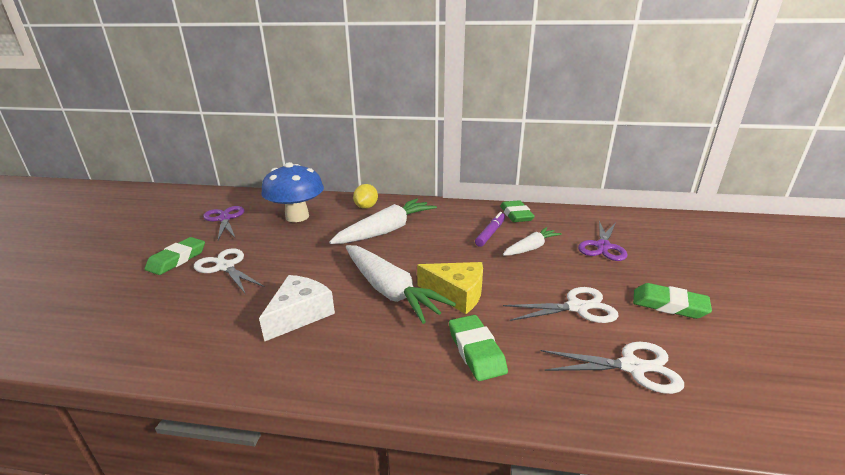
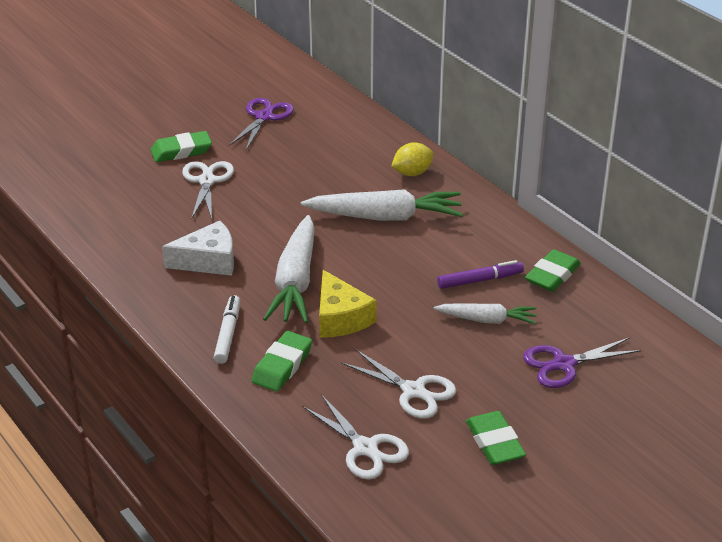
camera: 45 degrees right, 10 degrees up
(297, 217) = (329, 150): blue mushroom -> none
(397, 357) = (228, 334): none -> white marker

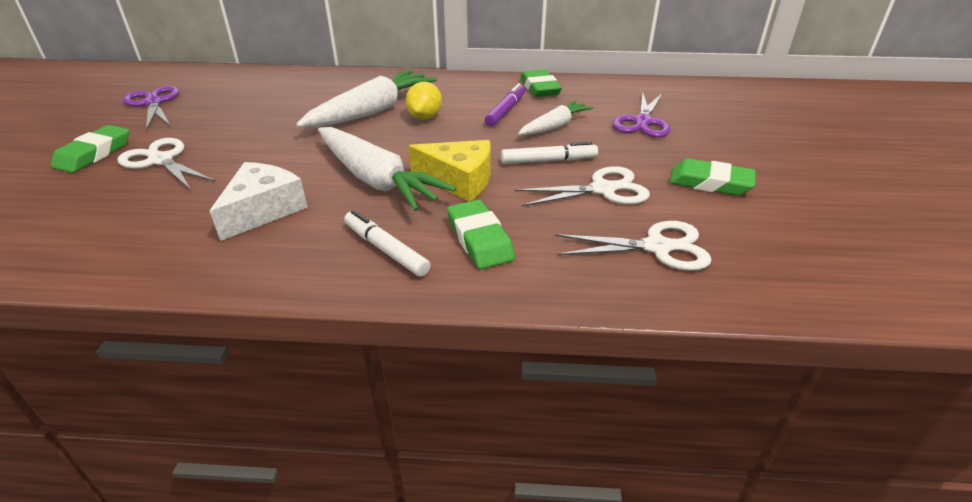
camera: 50 degrees left, 0 degrees up
(412, 173) = (345, 83): yellow lemon -> yellow lemon (425, 117)
(423, 344) = (548, 161): none -> white marker

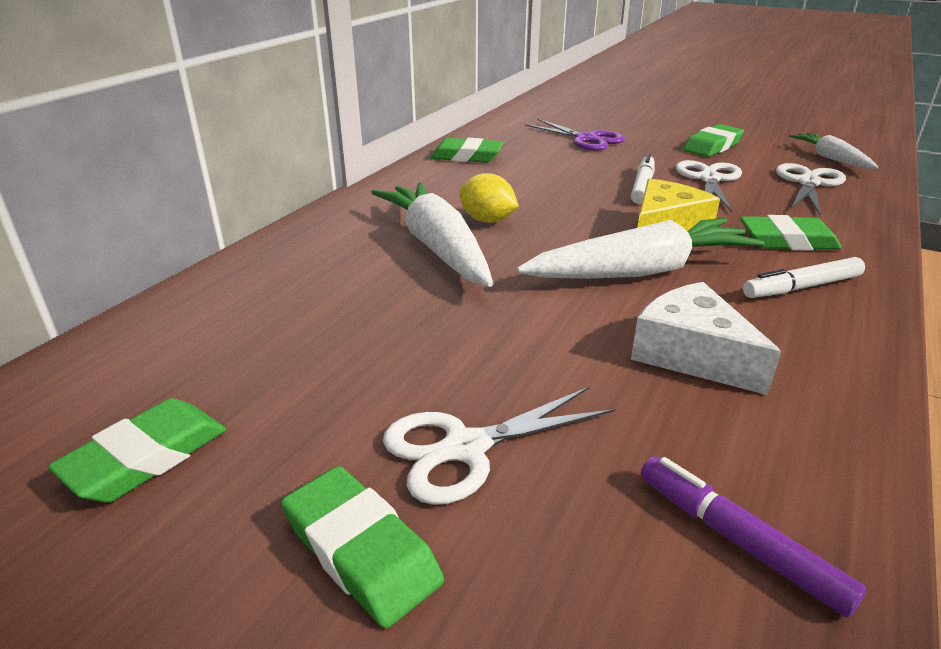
camera: 65 degrees left, 5 degrees down
(153, 103) = (146, 457): purple scissors -> green eraser
(506, 111) = (510, 180): purple marker -> purple marker (738, 540)
(554, 126) = (568, 169): white carrot -> white carrot (831, 158)

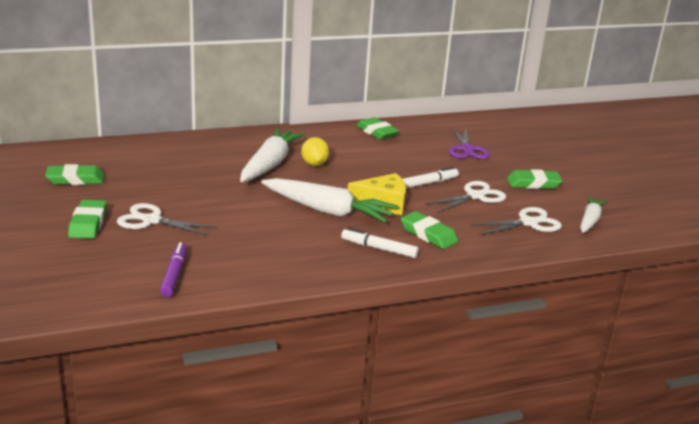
camera: 40 degrees right, 5 degrees down
(691, 354) = (273, 240): white cheese -> none

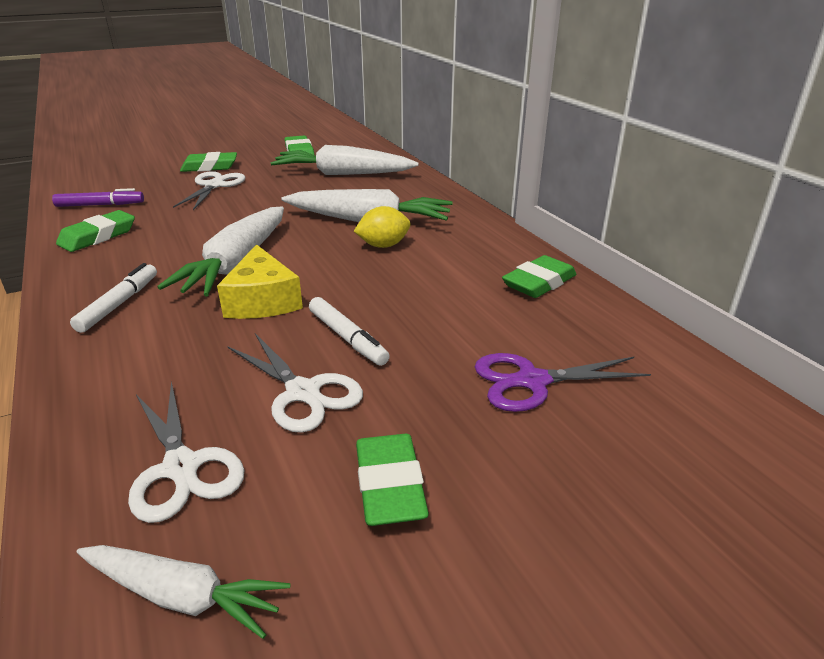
camera: 85 degrees right, 5 degrees up
(157, 165) = (343, 174): none -> white carrot
(428, 234) = (153, 343): green eraser -> green eraser (98, 236)

